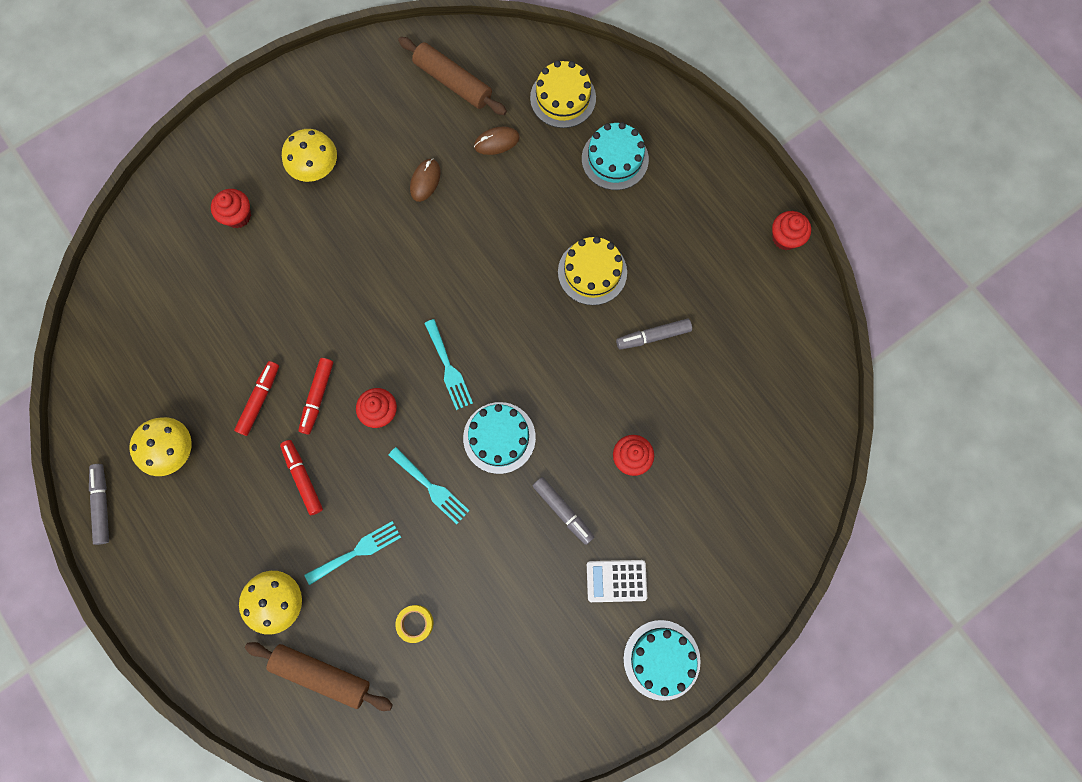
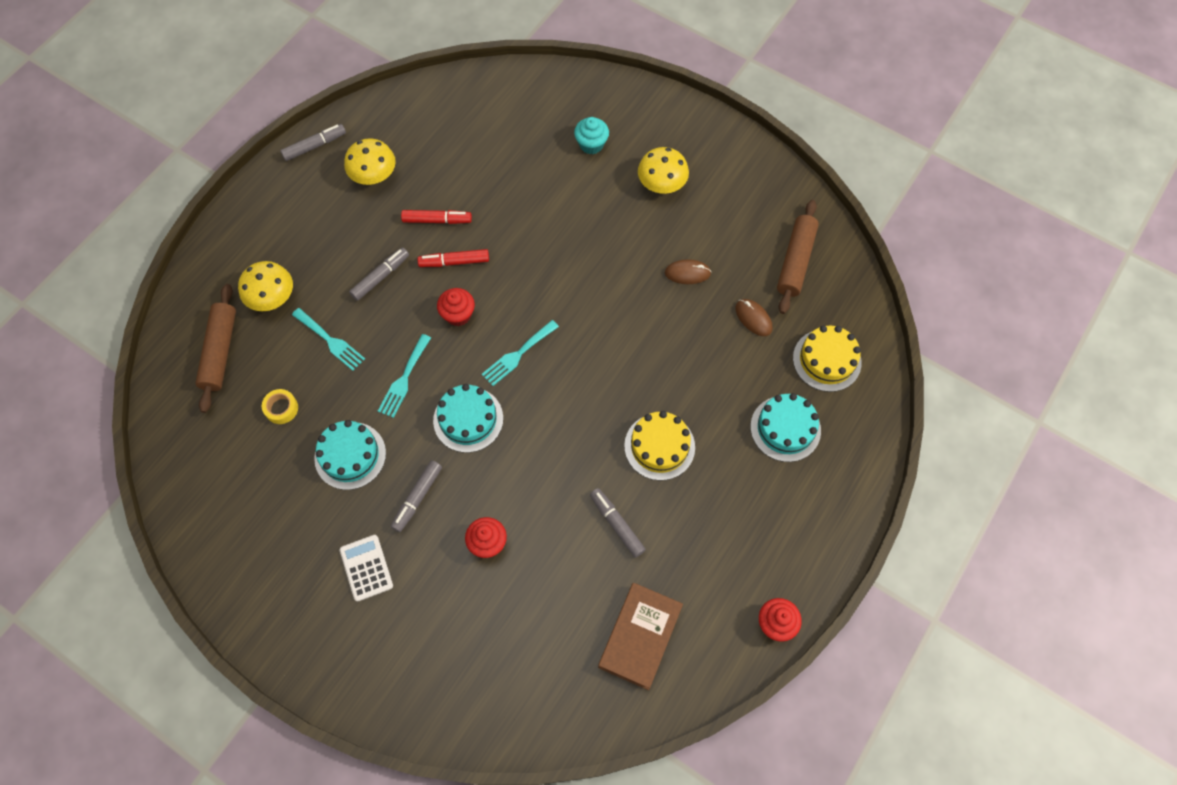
camera: 70 degrees right, 10 degrees down
(238, 216) = (591, 144): red cupcake -> turquoise cupcake
(303, 478) = (381, 277): red marker -> grey marker
(661, 659) = (303, 634): turquoise cake -> turquoise cake (350, 455)
(761, 353) = (640, 637): none -> brown book

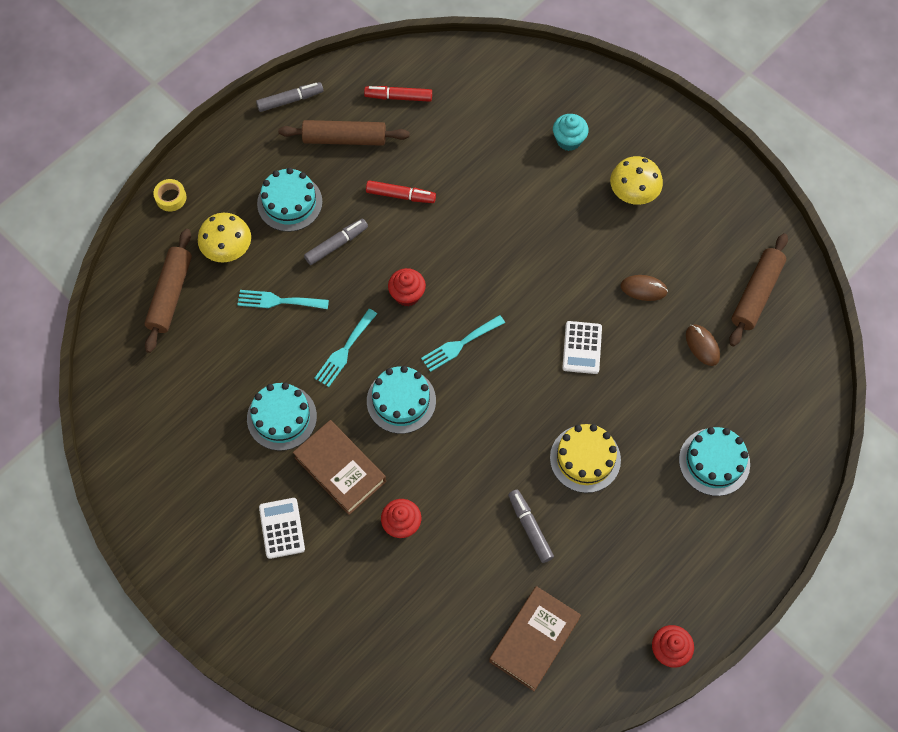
camera: 10 degrees right, 0 degrees up
(281, 408) = (222, 360): yellow tape -> yellow tape (171, 198)
(328, 243) = (289, 203): none -> turquoise cake
(330, 341) = (278, 301): turquoise fork -> turquoise fork turned 135 degrees clockwise
(374, 175) = (344, 139): yellow mushroom -> brown rolling pin
(417, 498) = (340, 469): grey marker -> brown book
(454, 262) = (411, 240): red marker -> red marker (398, 97)
(638, 339) = (582, 348): none -> white calculator
(827, 360) = (769, 400): yellow cake -> none

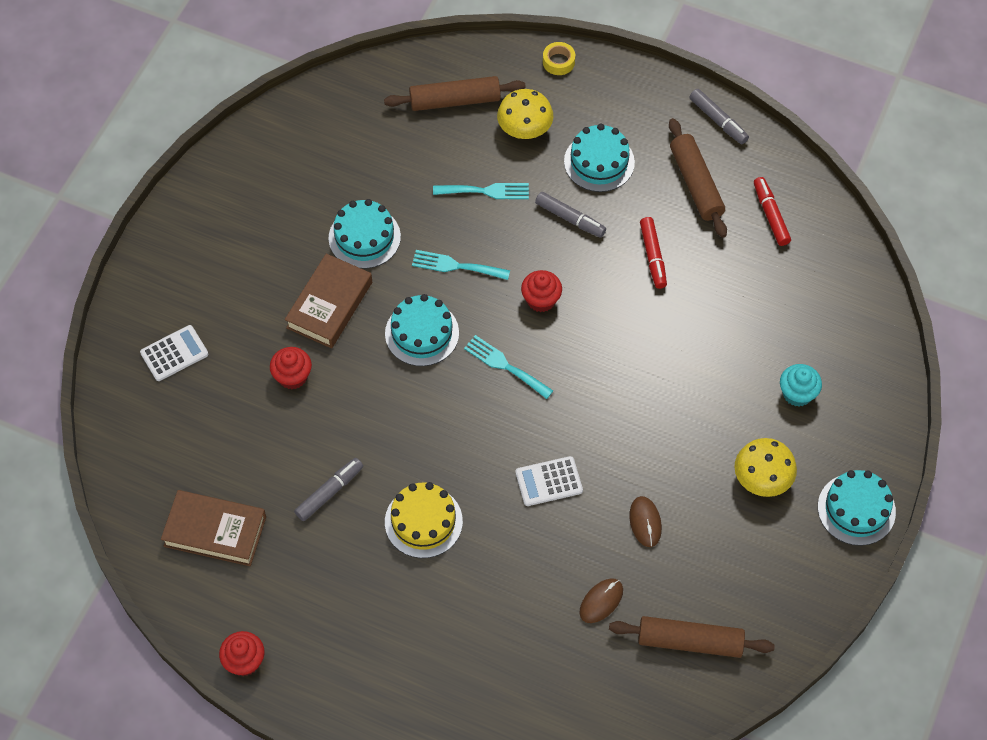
camera: 70 degrees right, 5 degrees down
(278, 301) = (486, 191): turquoise fork -> turquoise fork turned 105 degrees clockwise
(282, 528) = (253, 277): white calculator -> white calculator (174, 353)
(714, 462) = (468, 650): turquoise cake -> turquoise cake (856, 509)

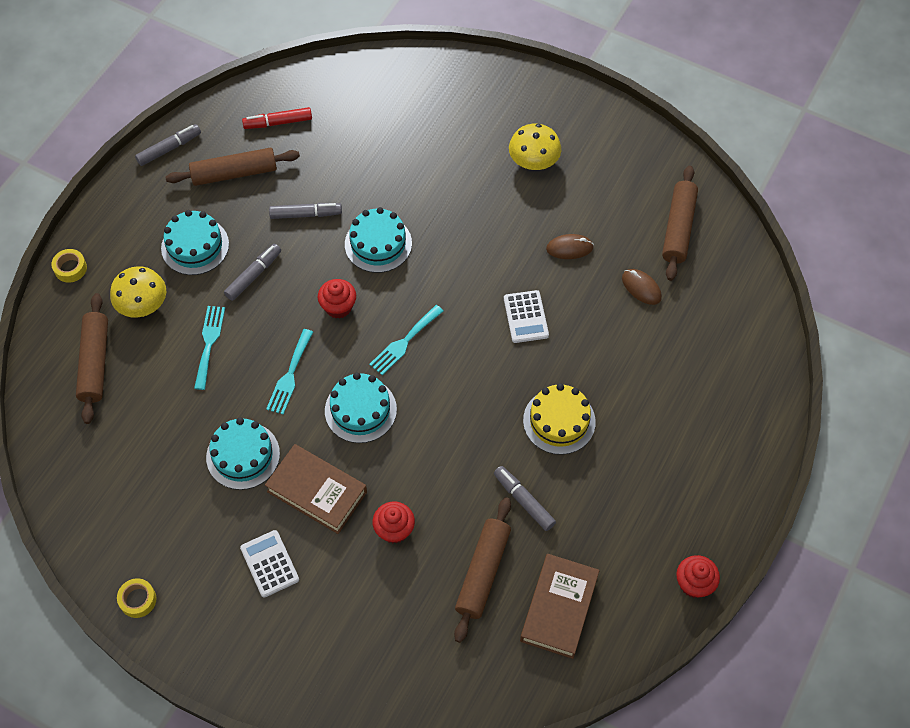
camera: 85 degrees left, 0 degrees up
(174, 353) = (353, 646): white calculator -> white calculator (270, 564)
(215, 175) = (138, 600): none -> yellow tape
(250, 459) = (482, 572): none -> brown rolling pin
(653, 256) = (306, 214): red marker -> grey marker
(797, 393) = (457, 127): turquoise cupcake -> none
(856, 509) = (566, 102): turquoise cake -> turquoise cake (378, 244)

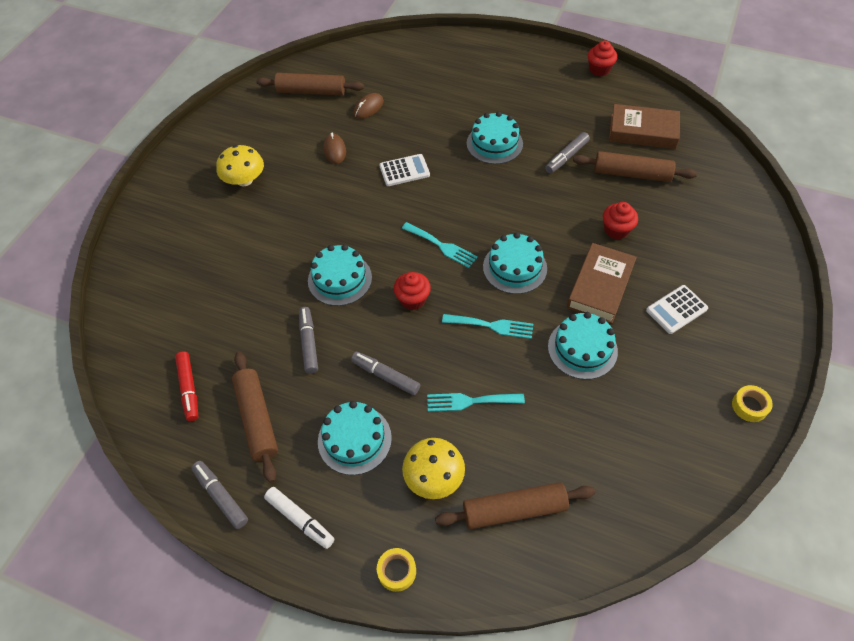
camera: 95 degrees left, 5 degrees down
(133, 203) = (300, 520): none -> white marker
(559, 421) = (494, 143): yellow cake -> turquoise cake

